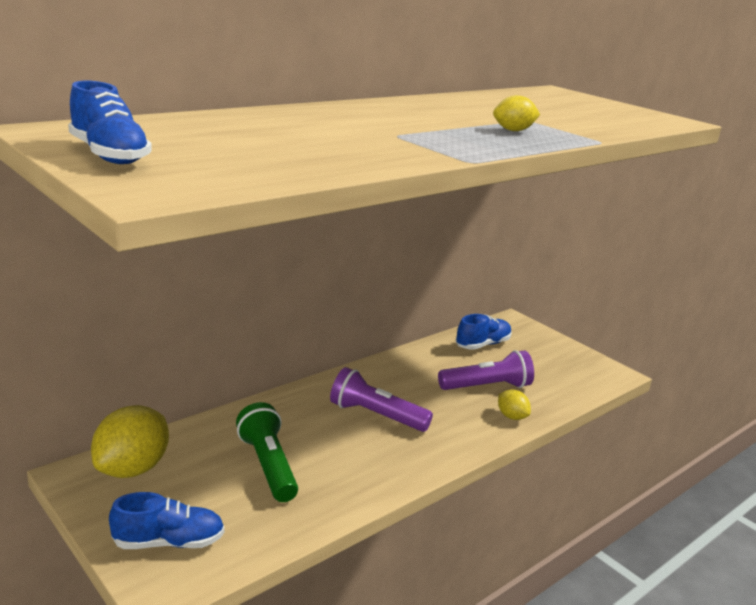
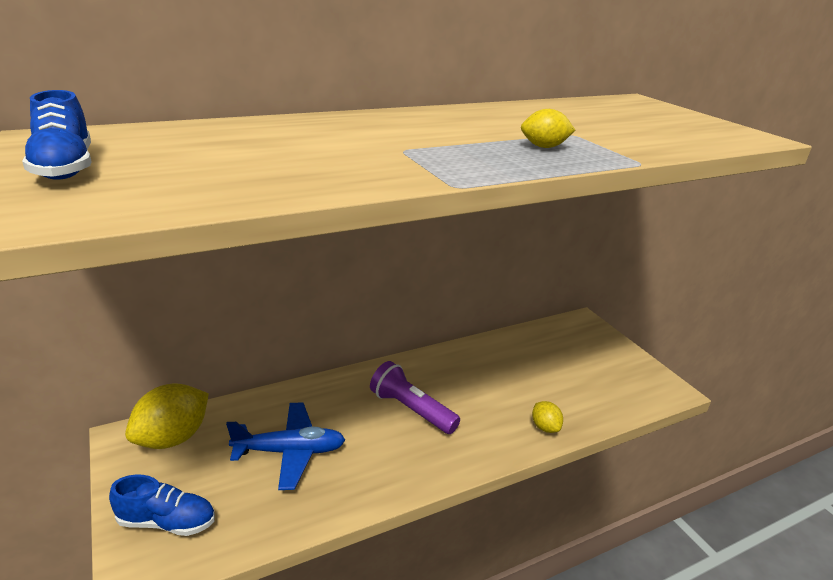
camera: 15 degrees right, 5 degrees up
(268, 466) = (290, 451): green flashlight -> blue plane
(482, 344) = (544, 344): blue shoe -> none
(486, 387) = (531, 390): purple flashlight -> none

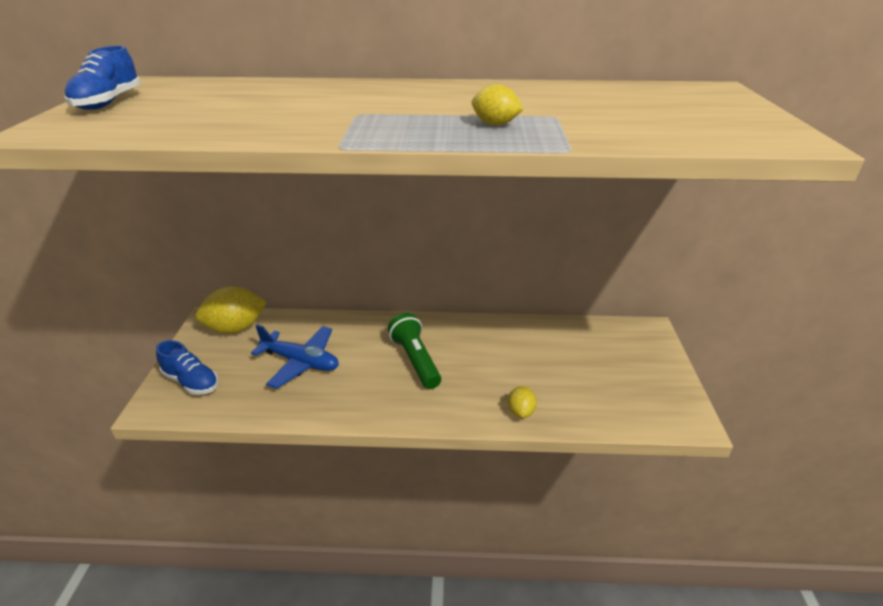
camera: 30 degrees right, 5 degrees up
(411, 410) = (415, 360): purple flashlight -> green flashlight

